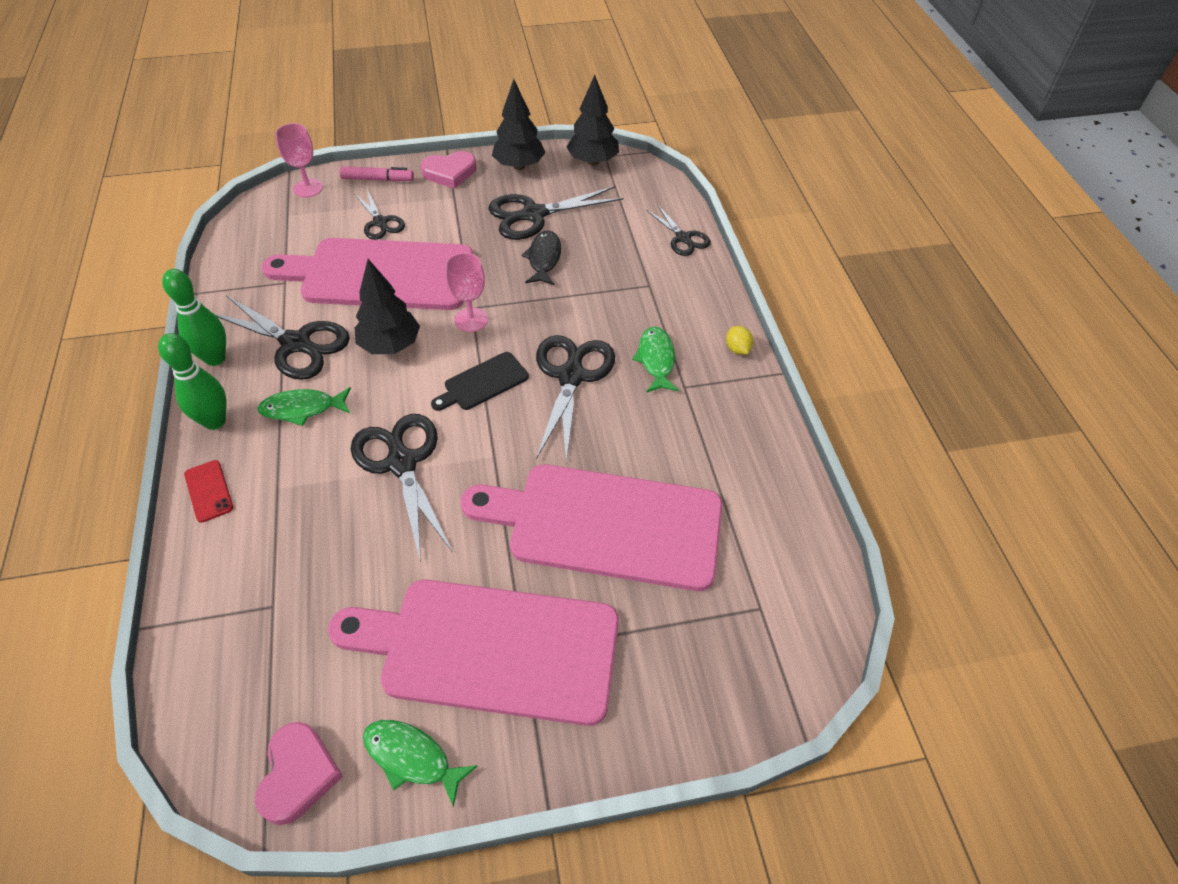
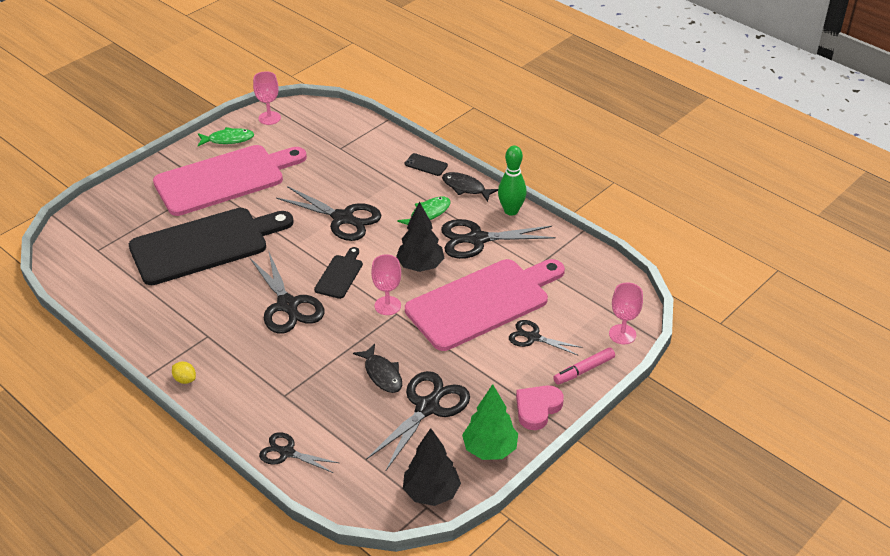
camera: 145 degrees right, 10 degrees down
(208, 491) = (426, 165): red phone -> black phone
(215, 421) = (466, 188): green bowling pin -> black fish
(298, 774) = (269, 118): pink heart -> pink goblet
(519, 166) = (490, 449): black tree -> green tree
(606, 525) = (205, 245): pink cutting board -> black cutting board
(656, 360) = (239, 343): green fish -> none

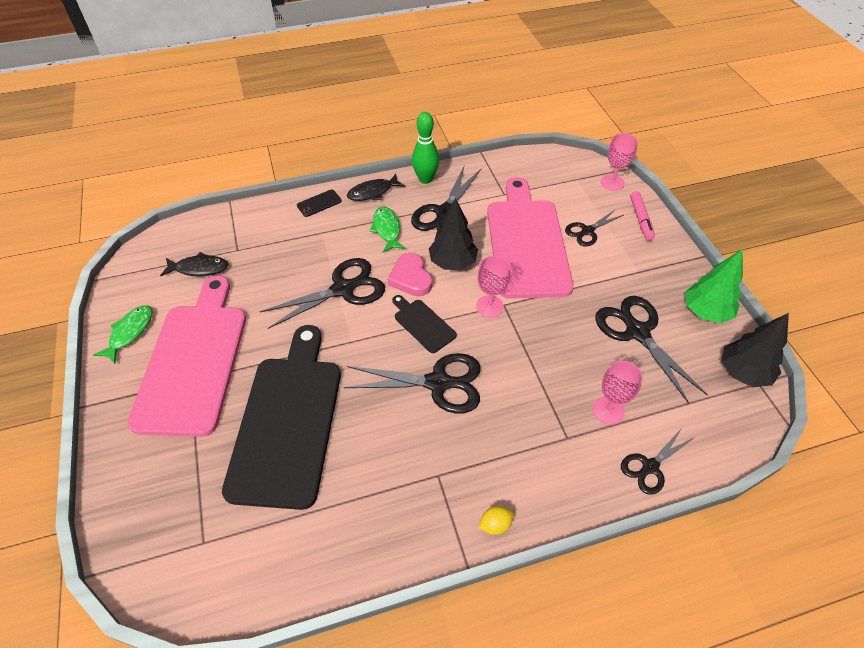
camera: 60 degrees left, 10 degrees up
(269, 118) = (132, 284): pink goblet -> pink goblet (608, 410)
(382, 374) = (578, 347): black fish -> black fish (199, 268)
(537, 408) = (671, 263): pink heart -> pink heart (410, 278)

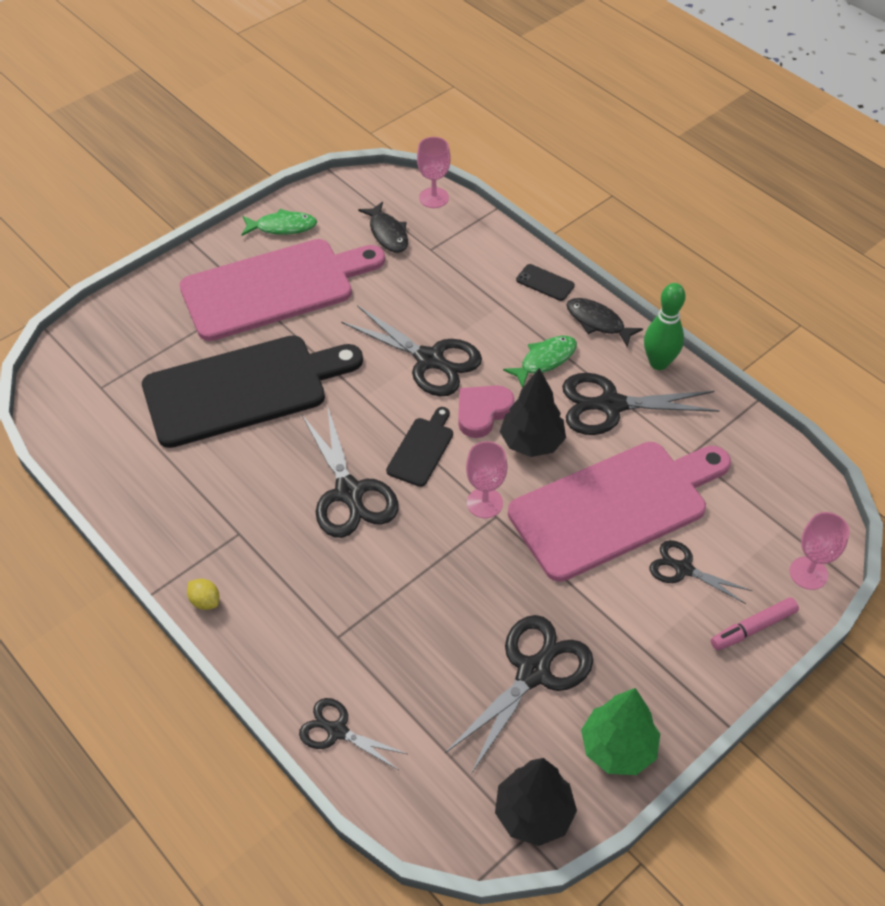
camera: 65 degrees right, 0 degrees up
(608, 410) = (394, 669): pink goblet -> pink goblet (434, 198)

